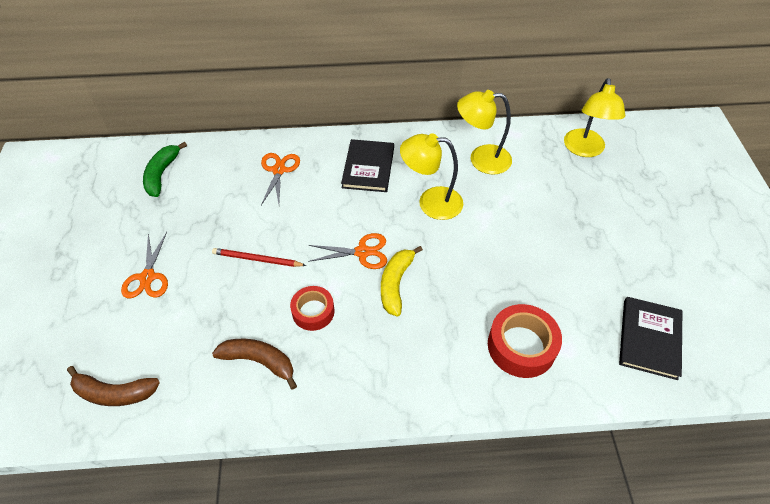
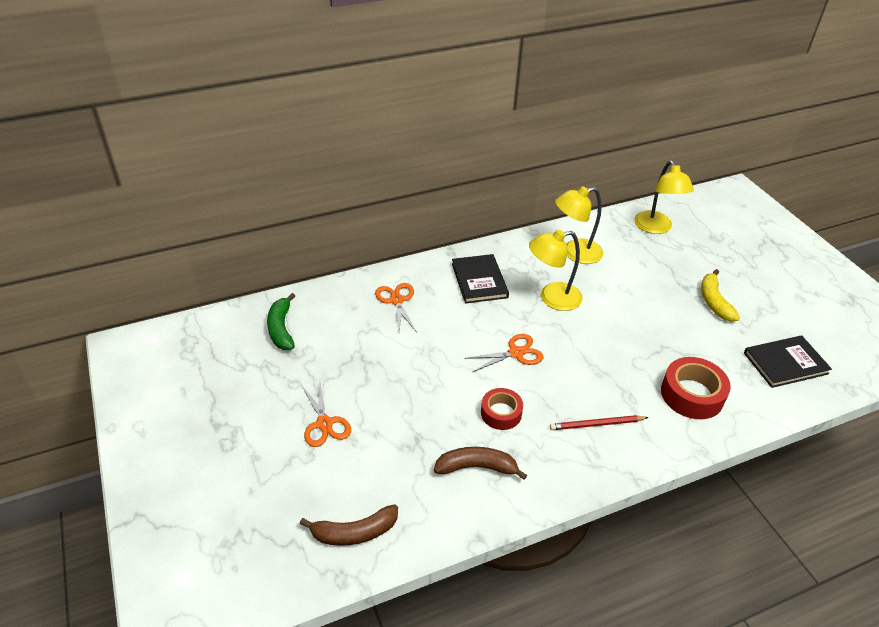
camera: 20 degrees left, 10 degrees down
(257, 259) = (422, 382): red pencil -> red pencil (596, 424)
(396, 284) = (560, 372): yellow banana -> yellow banana (714, 301)
(649, 338) = (785, 363): black book -> black book turned 75 degrees clockwise

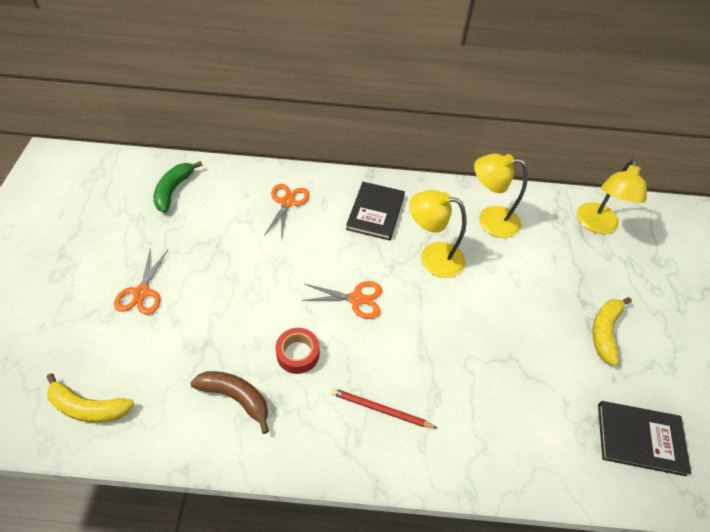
camera: 25 degrees right, 10 degrees up
(354, 532) = (88, 407): brown banana -> yellow banana
(692, 394) = (504, 425): red tape -> none

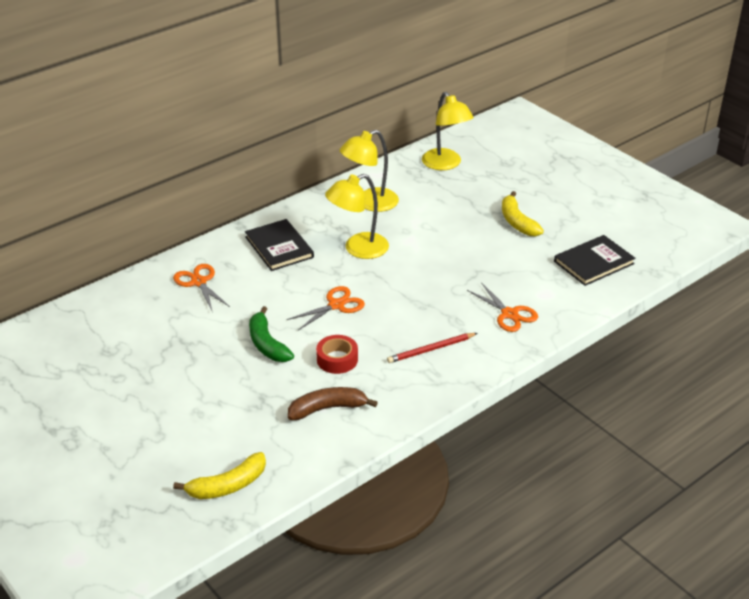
camera: 40 degrees left, 15 degrees down
(142, 292) = (164, 405): orange scissors -> orange scissors (509, 314)
(174, 190) = (85, 332): green banana -> green banana (267, 344)

